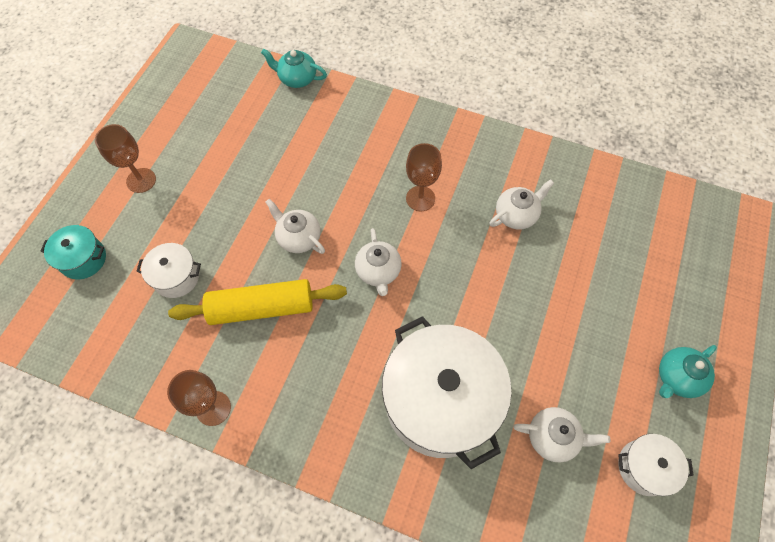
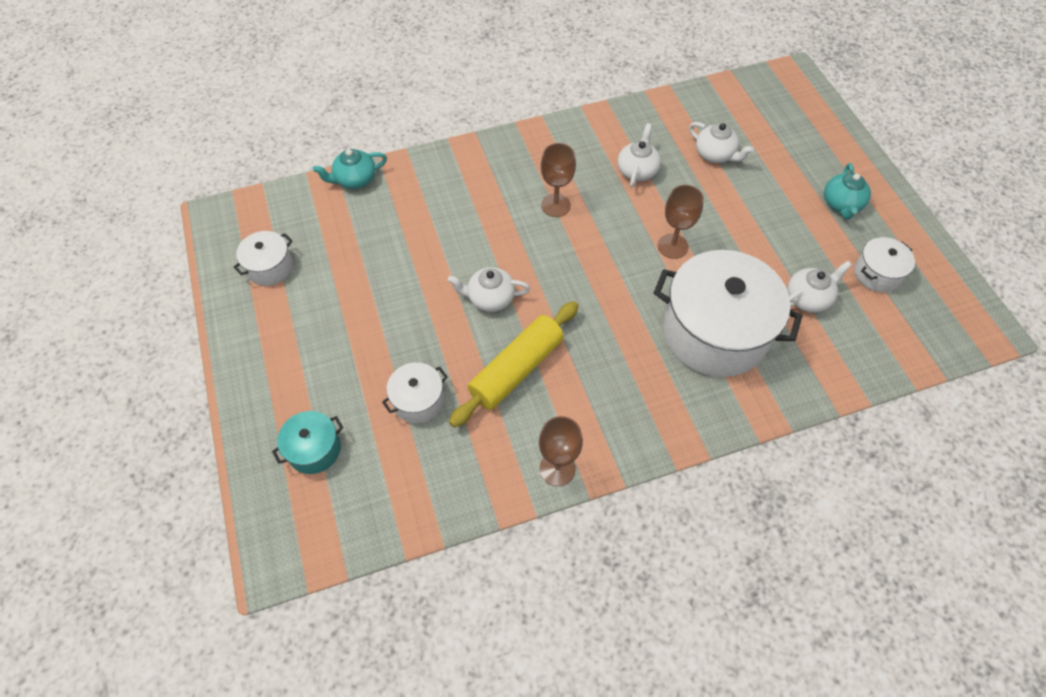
camera: 40 degrees left, 5 degrees down
(141, 180) = (298, 350): brown goblet -> brown goblet (672, 246)
(182, 107) = (270, 267): none -> white pot
(378, 271) = (579, 278): white teapot -> white teapot (715, 154)

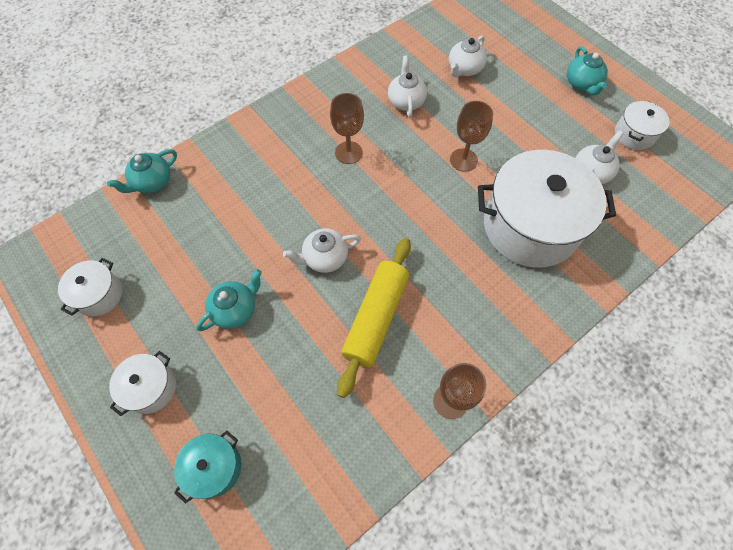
camera: 20 degrees left, 5 degrees up
(386, 319) = (235, 309): none -> turquoise teapot
(418, 400) = (297, 380): white pot -> white pot (151, 388)
(715, 154) = (464, 69): white teapot -> white teapot turned 105 degrees clockwise

